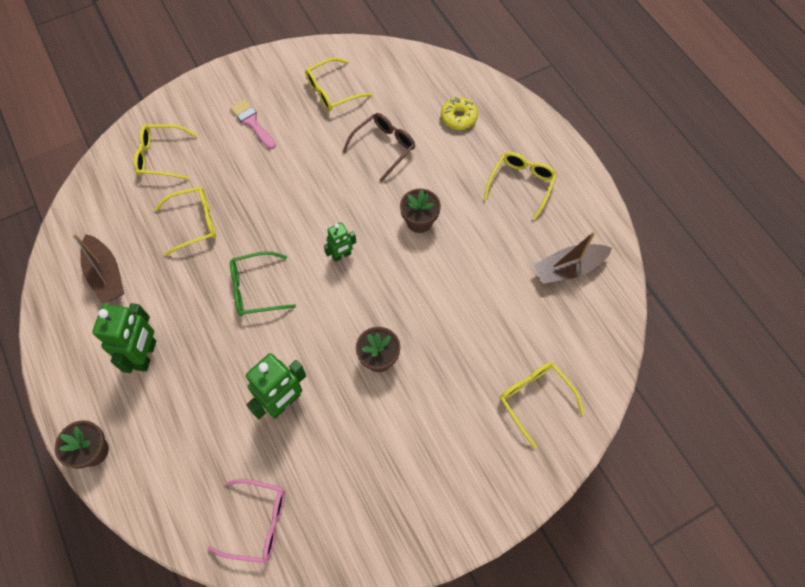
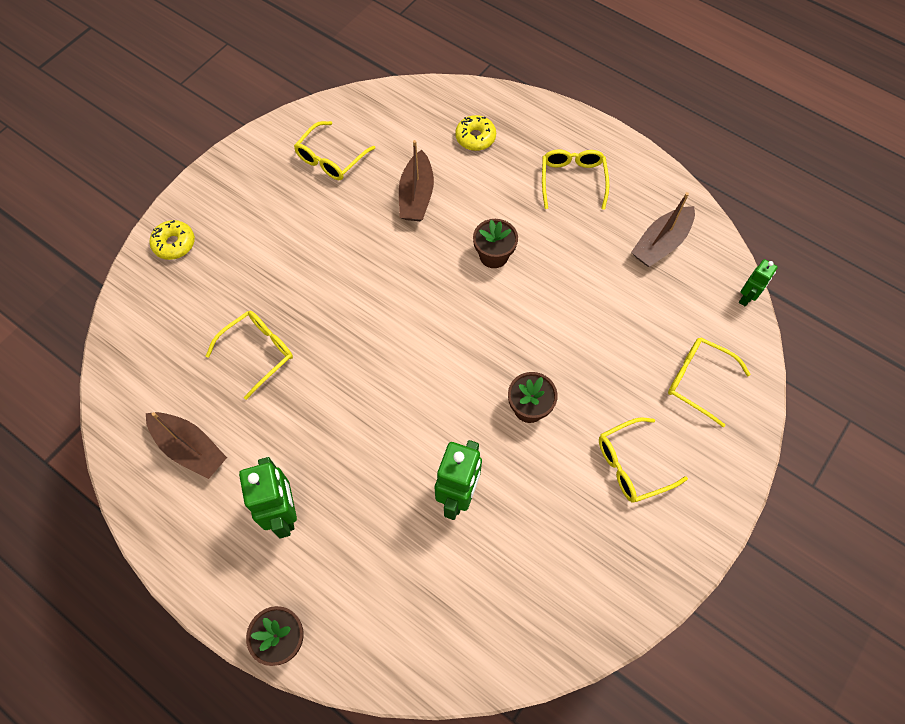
camera: 25 degrees left, 0 degrees up
(161, 157) = (181, 298): yellow glasses -> yellow glasses (632, 465)
(179, 113) = (174, 244): none -> yellow donut
(252, 122) = (262, 223): pink brush -> none
(256, 289) = (364, 393): green glasses -> none
(257, 522) = (499, 626): pink glasses -> none
(342, 255) = (434, 321): green robot -> green robot (746, 297)
(384, 147) = (416, 196): brown glasses -> brown boat

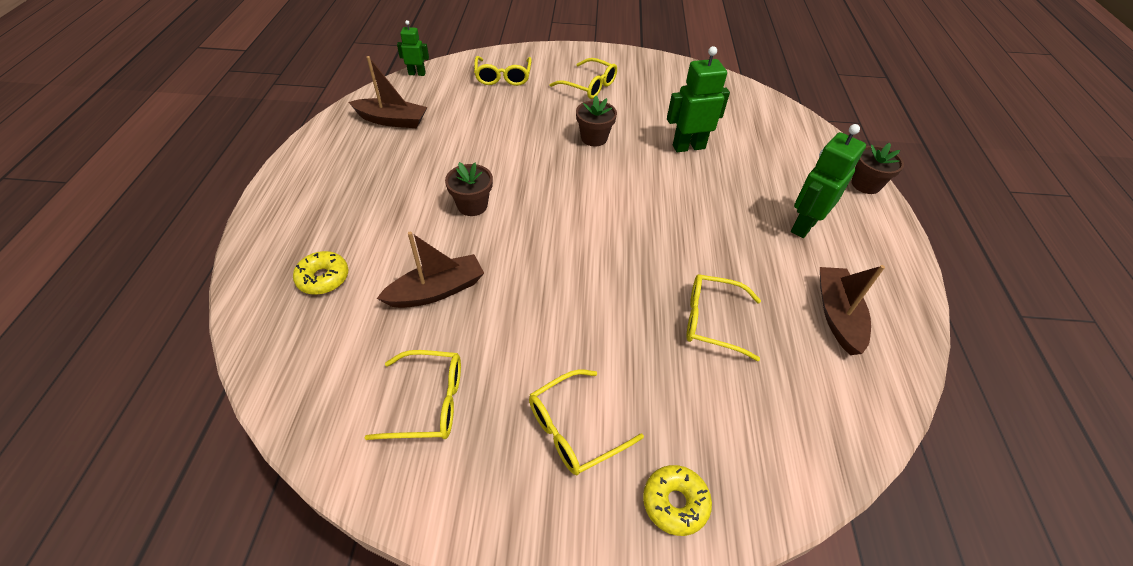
camera: 125 degrees left, 15 degrees down
(572, 180) = (348, 187): yellow glasses -> yellow glasses (574, 429)

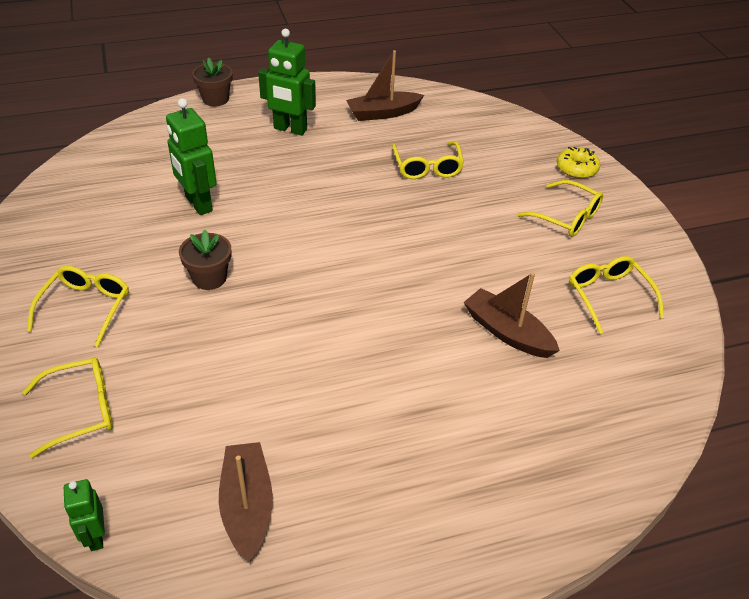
camera: 110 degrees left, 5 degrees down
(323, 278) = (554, 429): yellow donut -> none
(472, 205) = (379, 347): brown flower pot -> none

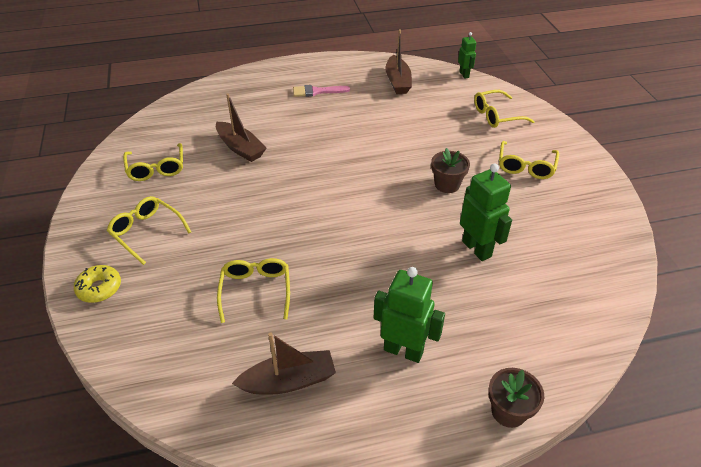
camera: 175 degrees left, 0 degrees up
(411, 468) = (317, 91): none -> pink brush

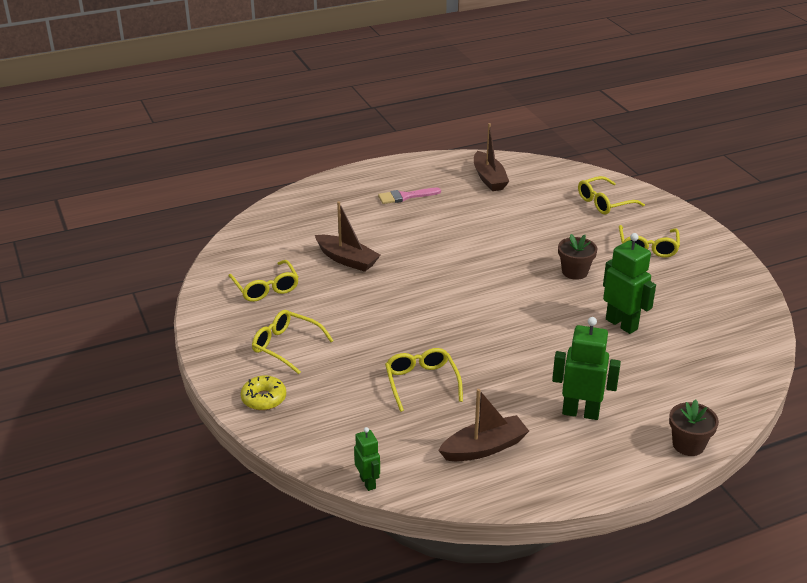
camera: 10 degrees left, 10 degrees down
(464, 74) = (558, 165): green robot -> green robot (368, 482)

